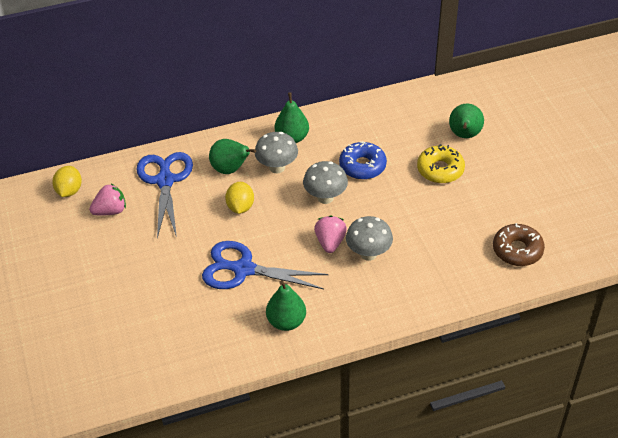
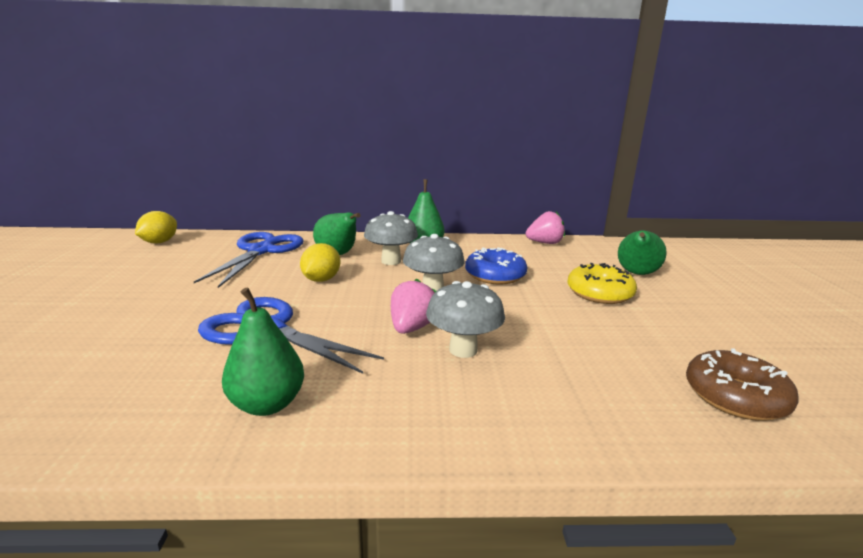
camera: 15 degrees right, 25 degrees down
(110, 211) = (178, 259): pink strawberry -> pink strawberry (545, 243)

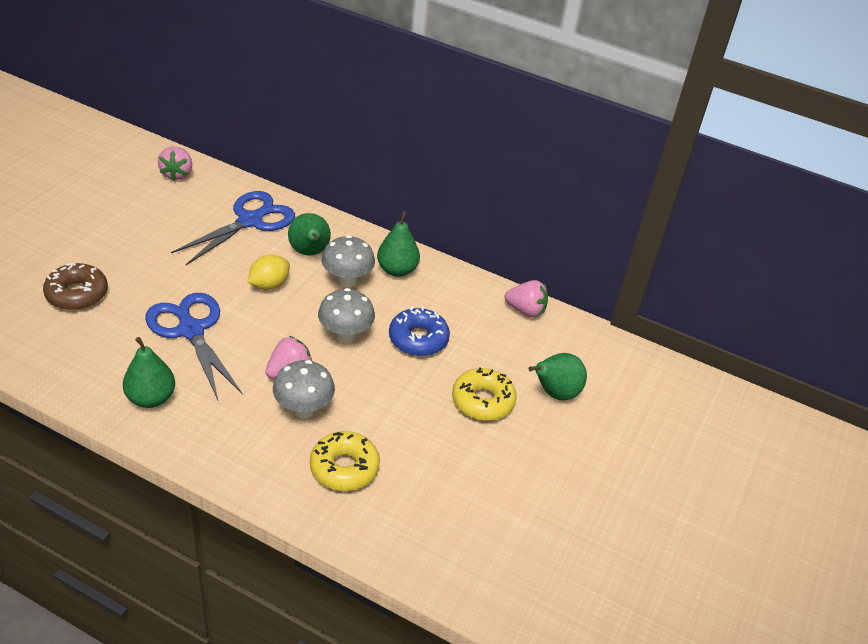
camera: 25 degrees right, 20 degrees up
(159, 242) = (177, 174): yellow lemon -> pink strawberry
(568, 380) = (344, 468): none -> yellow donut
(735, 396) = (439, 534): brown donut -> brown donut (77, 294)

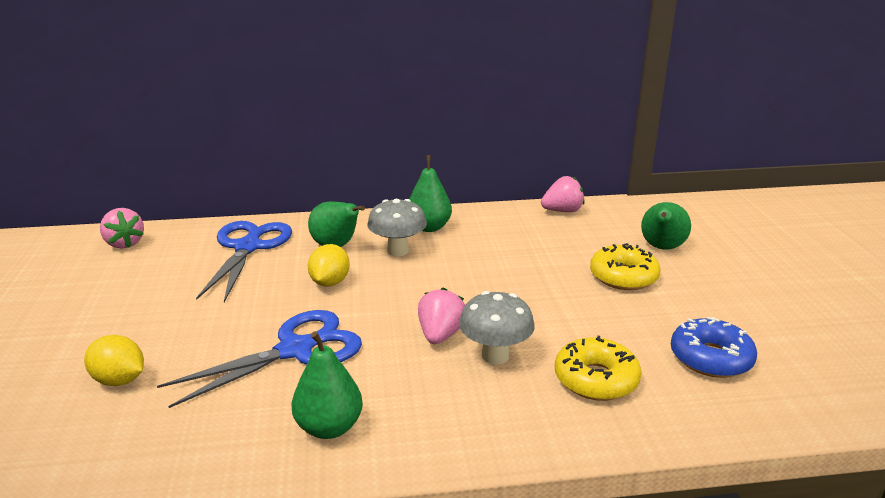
camera: 30 degrees left, 15 degrees down
(77, 294) = (119, 380): brown donut -> yellow lemon
(191, 330) = (296, 350): blue scissors -> blue scissors turned 120 degrees clockwise
(345, 336) = (451, 286): grey mushroom -> none
(418, 339) = (513, 261): blue donut -> blue donut (710, 358)

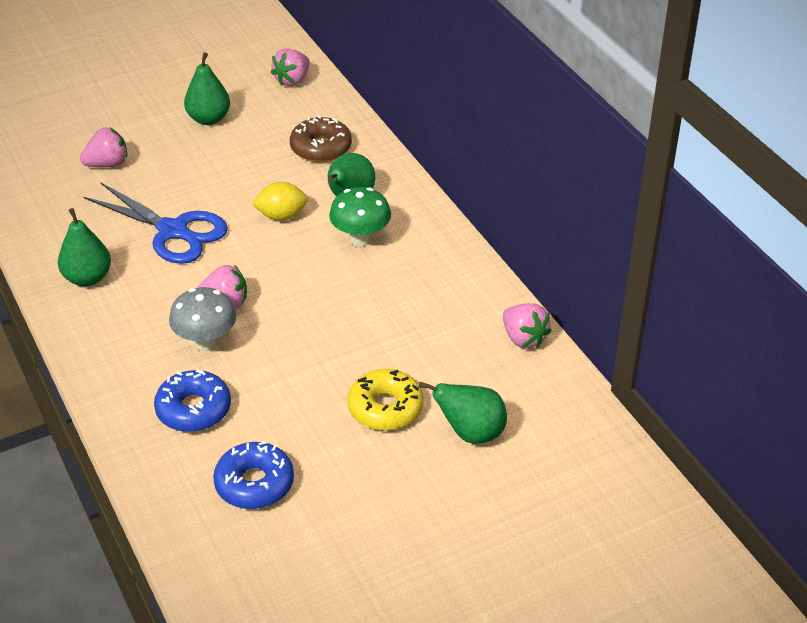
camera: 70 degrees right, 15 degrees up
(119, 380) = (107, 164): yellow lemon -> pink strawberry
(248, 247) = (321, 148): blue scissors -> brown donut
(398, 251) = (360, 239): grey mushroom -> green mushroom
(429, 227) = (423, 246): green pear -> green pear (209, 119)
(596, 379) = (193, 409): yellow donut -> blue donut

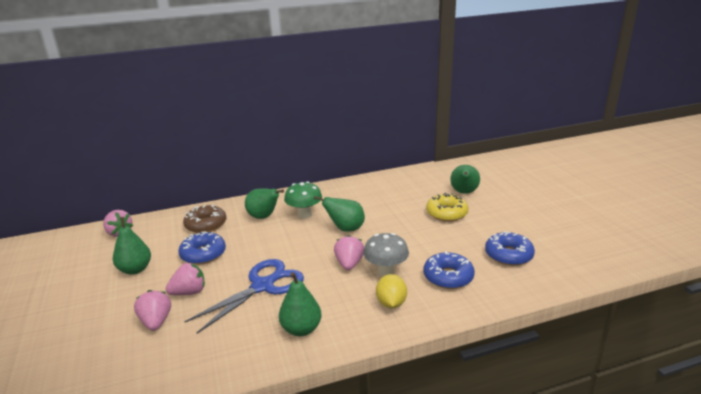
camera: 80 degrees left, 15 degrees down
(245, 164) = (203, 254): none -> blue donut
(281, 216) = (268, 241): yellow lemon -> yellow lemon (391, 303)
(321, 289) = (345, 229): none -> green pear
(523, 338) = (398, 176): pink strawberry -> pink strawberry (189, 292)

